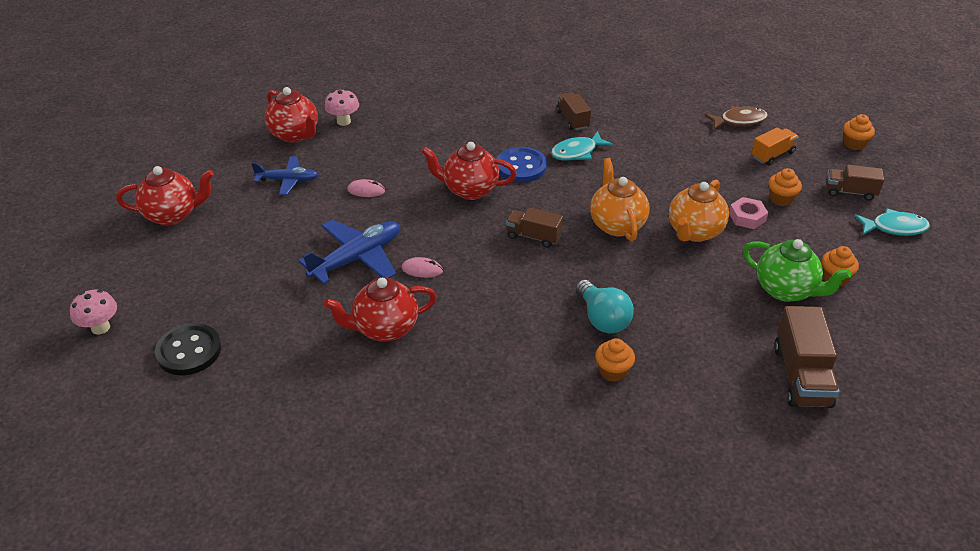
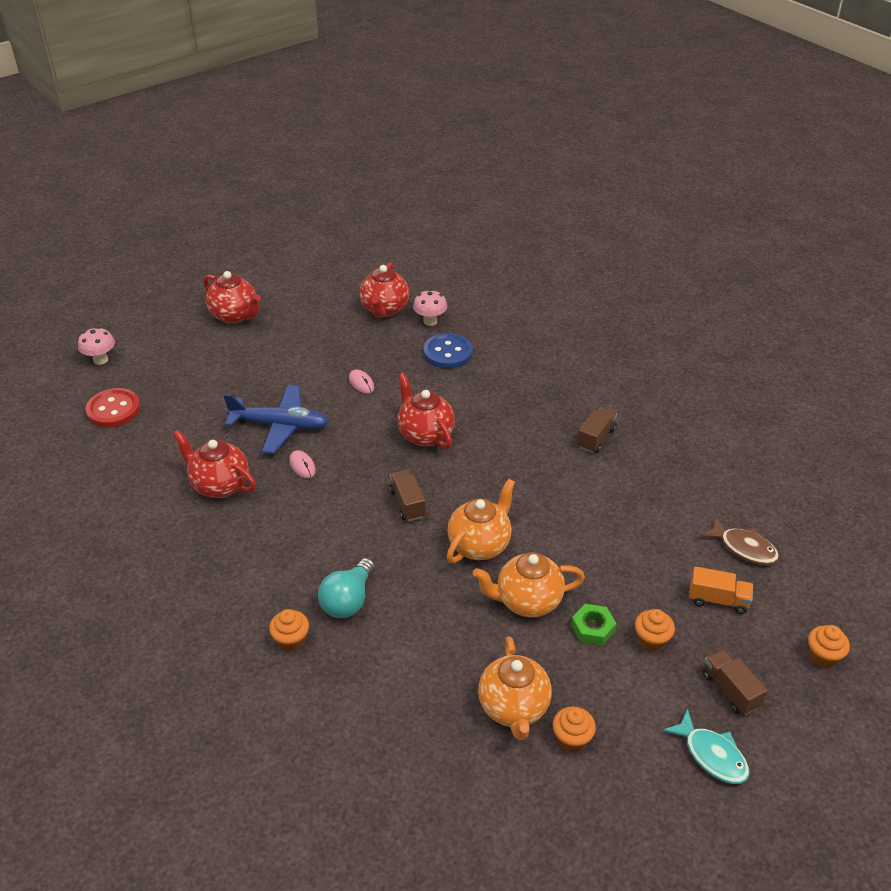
camera: 50 degrees right, 0 degrees up
(189, 351) = (113, 410): black button -> red button
(288, 180) = (328, 340): blue plane -> none
(521, 166) = (490, 445): blue button -> blue button (448, 353)
(577, 152) = (552, 466): turquoise fish -> none
(747, 217) = (592, 628): pink nut -> green nut
(786, 290) = (514, 708): green teapot -> orange teapot
(801, 376) = (403, 775): brown truck -> none

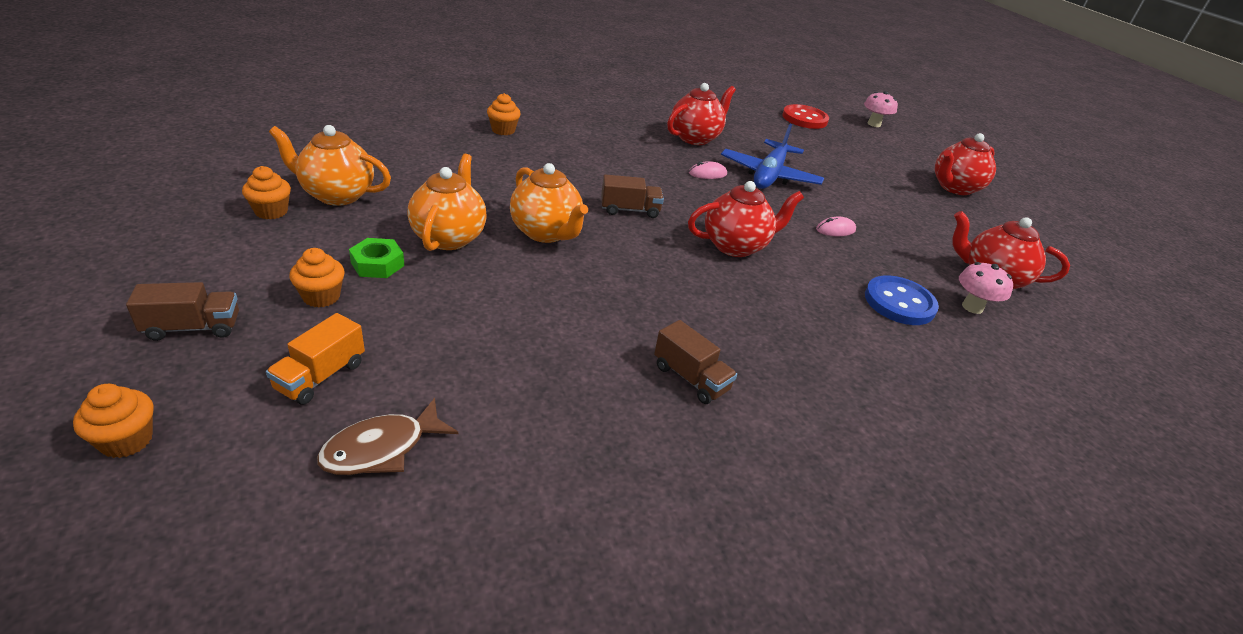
camera: 100 degrees right, 5 degrees down
(348, 600) = (526, 157): turquoise light bulb -> none
(711, 755) = (145, 281): turquoise fish -> none

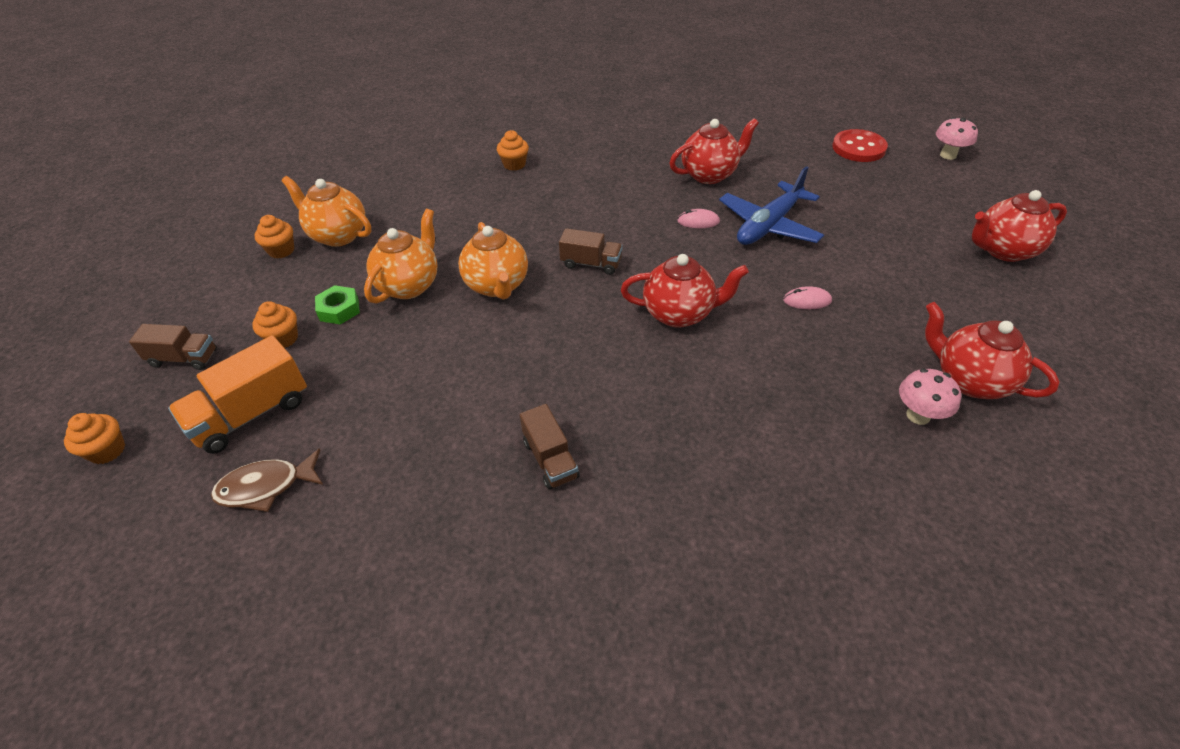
camera: 25 degrees right, 10 degrees up
(320, 376) = (251, 414): orange truck -> orange truck, size x1.58
(899, 303) = (828, 400): blue button -> none

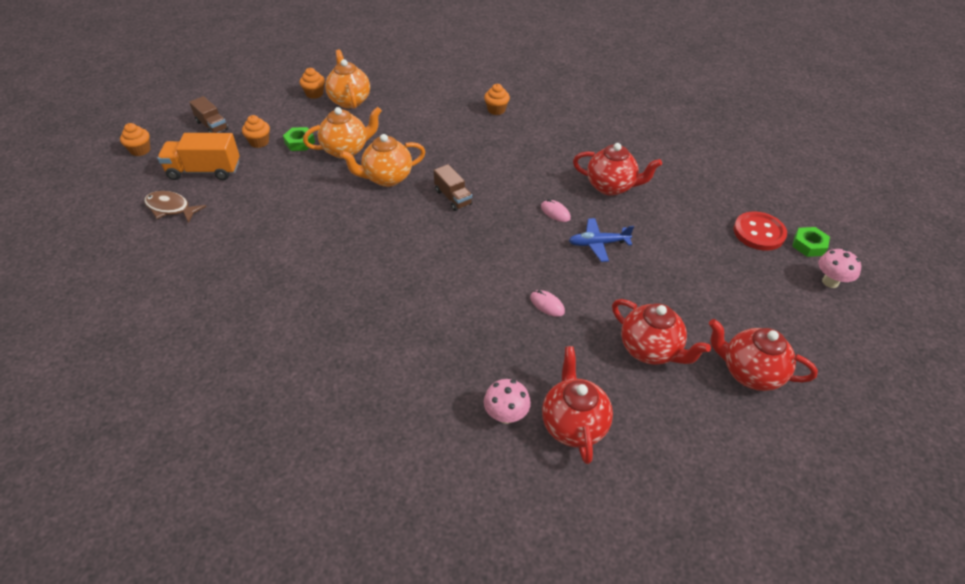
camera: 40 degrees right, 0 degrees up
(497, 286) = (387, 178): orange teapot -> orange teapot turned 45 degrees clockwise
(550, 459) = (289, 284): brown truck -> none
(679, 314) = (459, 259): red teapot -> red teapot (650, 350)
(768, 225) = (598, 244): blue plane -> blue plane, size x0.63
(899, 138) = (808, 245): none -> green nut

